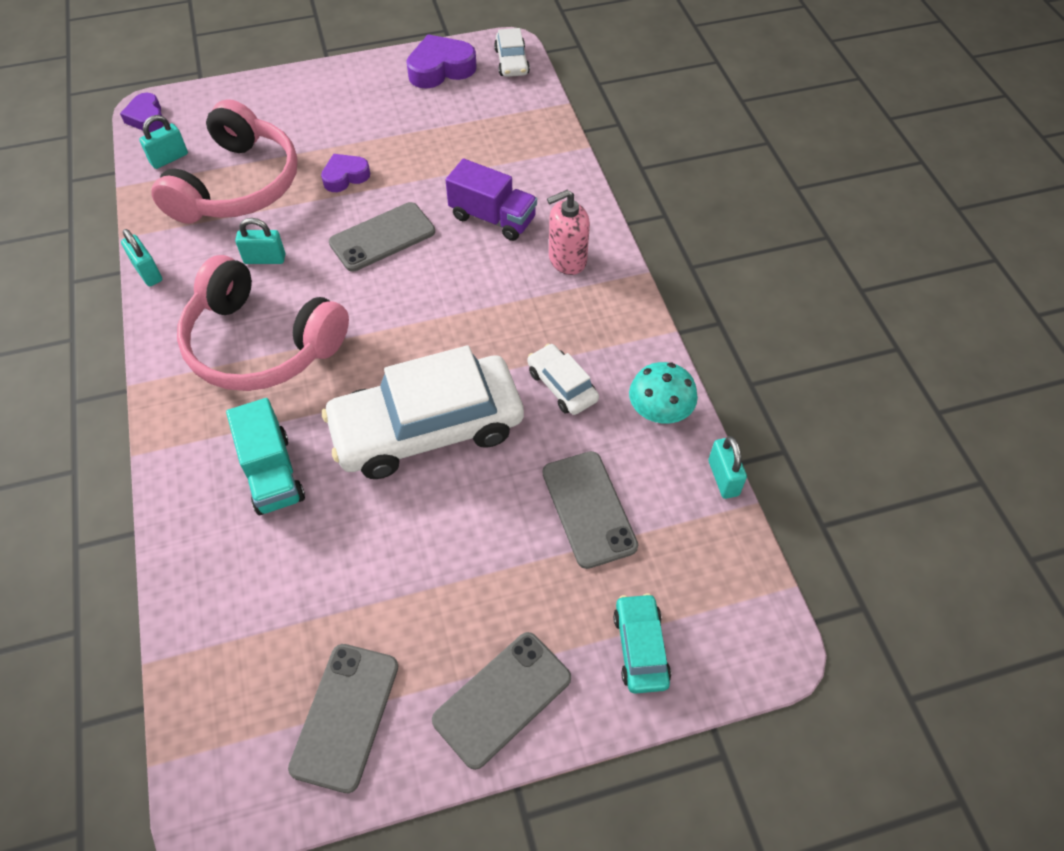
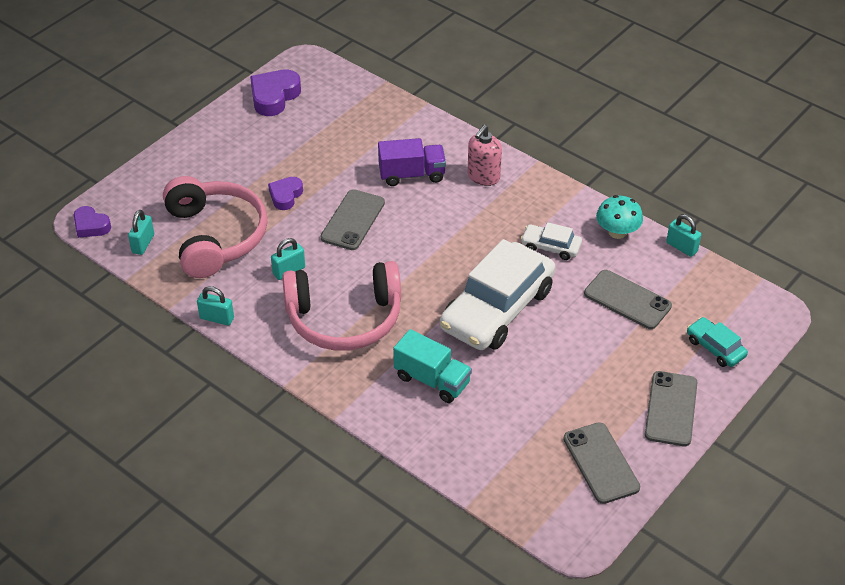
camera: 35 degrees left, 10 degrees down
(511, 62) = (319, 70): white car -> none

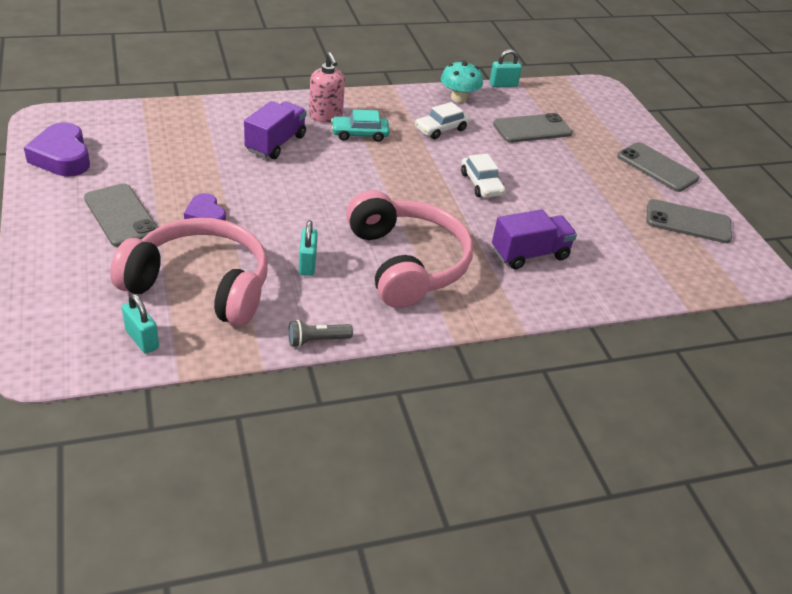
camera: 60 degrees left, 5 degrees down
(91, 226) = (57, 365): purple heart -> none
(217, 318) = (317, 340): turquoise padlock -> grey flashlight
(344, 318) = (406, 263): pink headphones -> pink headphones turned 45 degrees counterclockwise
(353, 220) = (289, 198): grey phone -> grey phone (121, 215)
(432, 380) = (530, 254): turquoise truck -> purple truck
(497, 309) = (481, 184): white car -> white car, size x0.45
(715, 348) = (613, 122): turquoise car -> turquoise car (359, 134)

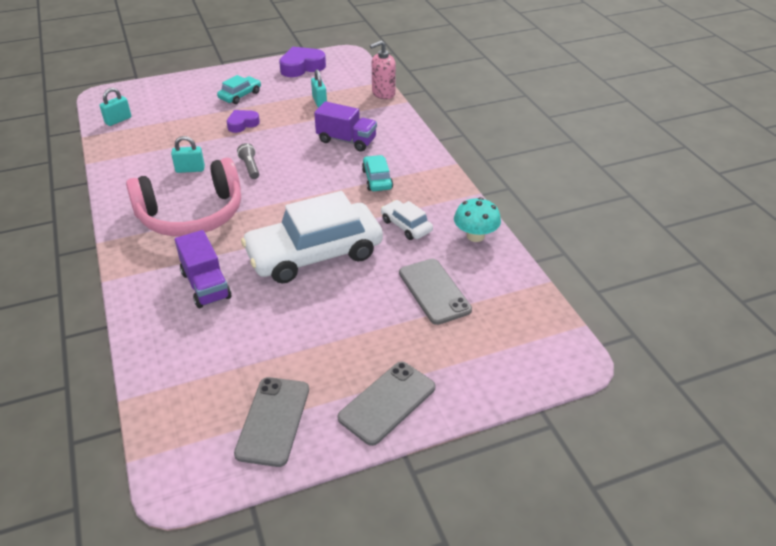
camera: 90 degrees right, 0 degrees up
(121, 215) = (240, 95): grey phone -> turquoise car
(200, 285) = (167, 132): pink headphones -> none
(317, 340) = (107, 181): grey flashlight -> grey flashlight (250, 167)
(326, 116) = (400, 159): pink soap dispenser -> pink soap dispenser (383, 93)
(481, 184) = (314, 254): white car -> white car, size x2.22
(503, 84) = (525, 269): turquoise padlock -> turquoise padlock (319, 101)

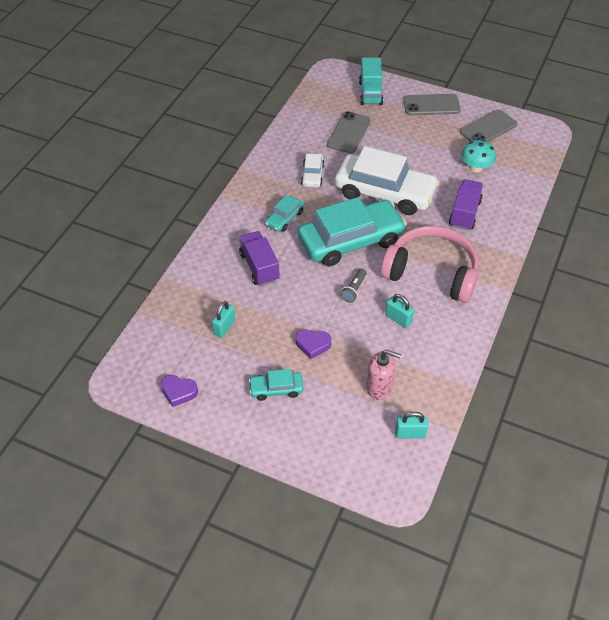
camera: 135 degrees left, 10 degrees up
(296, 196) = (351, 241): none -> turquoise car
(301, 67) = (179, 392): purple heart -> purple heart, size x0.63
(383, 93) = (165, 298): pink soap dispenser -> pink soap dispenser (379, 387)
(475, 236) = (285, 145): turquoise mushroom -> turquoise mushroom (476, 167)
(483, 362) = (370, 93): none -> turquoise truck

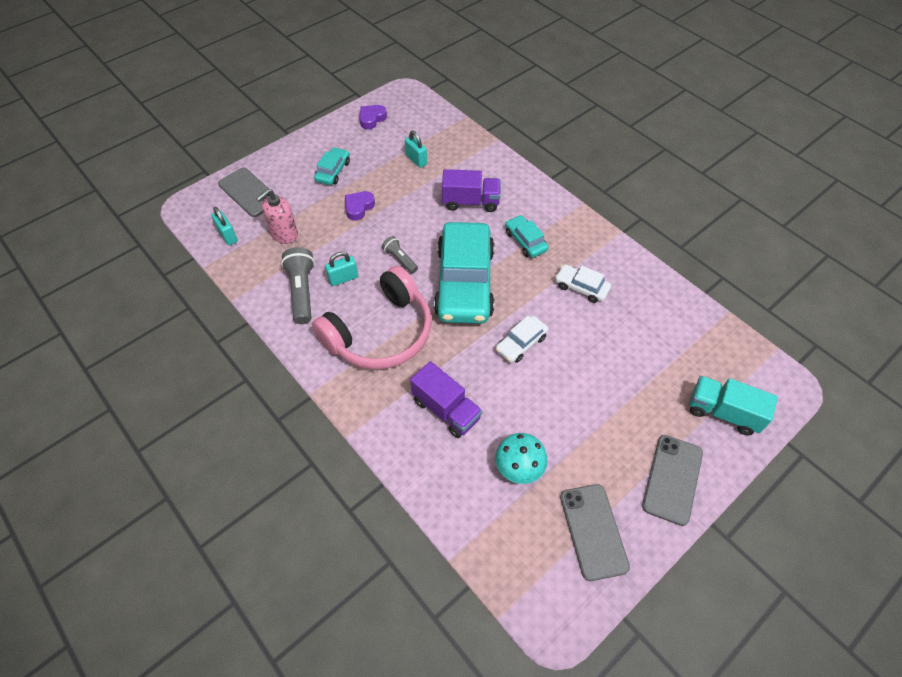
camera: 115 degrees right, 5 degrees up
(348, 133) = (645, 352): grey phone -> grey phone (249, 192)
(384, 192) = (521, 343): white car -> white car, size x0.45
(410, 434) = (227, 236): turquoise padlock -> turquoise padlock turned 60 degrees counterclockwise
(430, 341) = (302, 291): none -> grey flashlight

